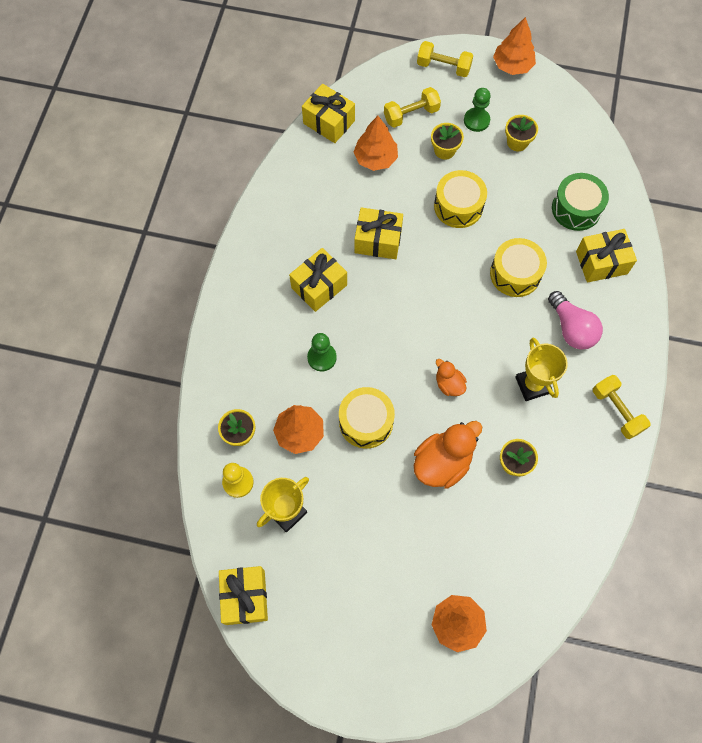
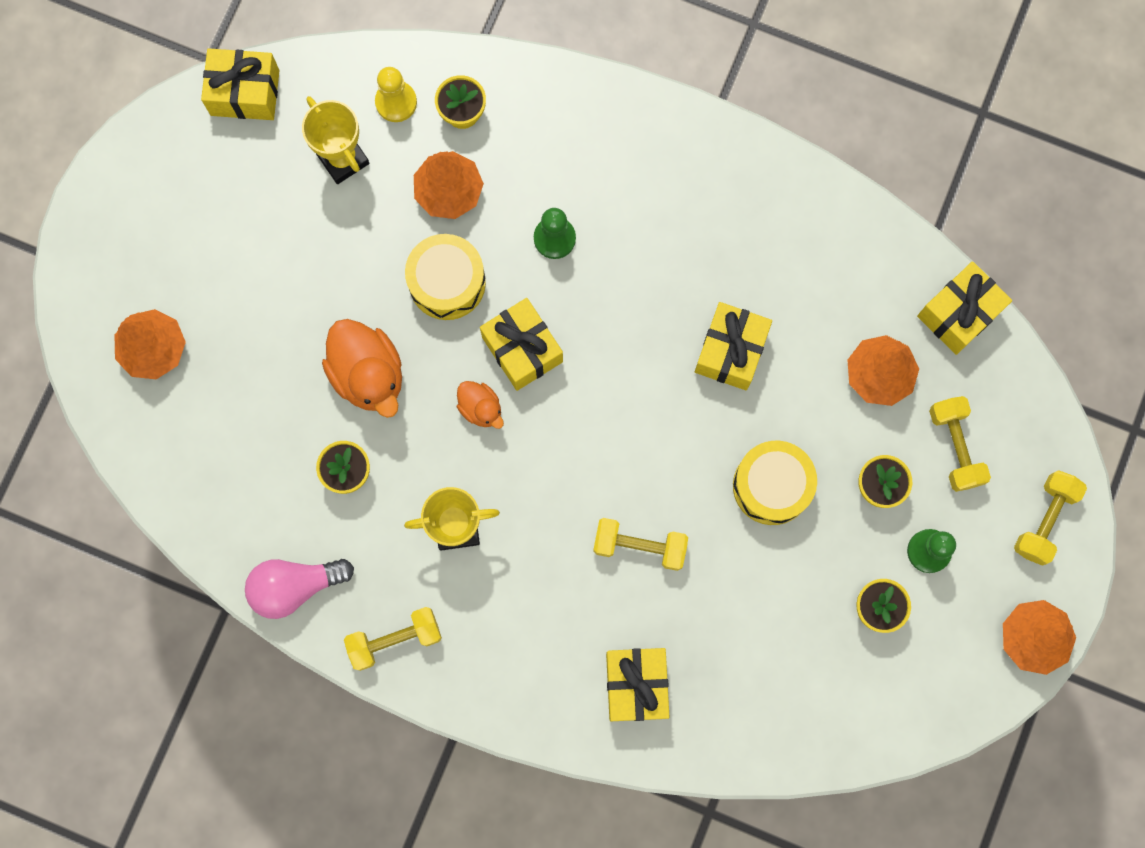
camera: 100 degrees right, 10 degrees up
(319, 286) = (668, 252): yellow gift -> yellow gift (522, 349)
(449, 384) = (481, 408): orange duck -> orange duck turned 75 degrees clockwise
(515, 274) = (639, 546): yellow drum -> yellow dumbbell
(571, 328) = (534, 608): pink light bulb -> pink light bulb (295, 586)
(576, 209) = (738, 672): green drum -> none

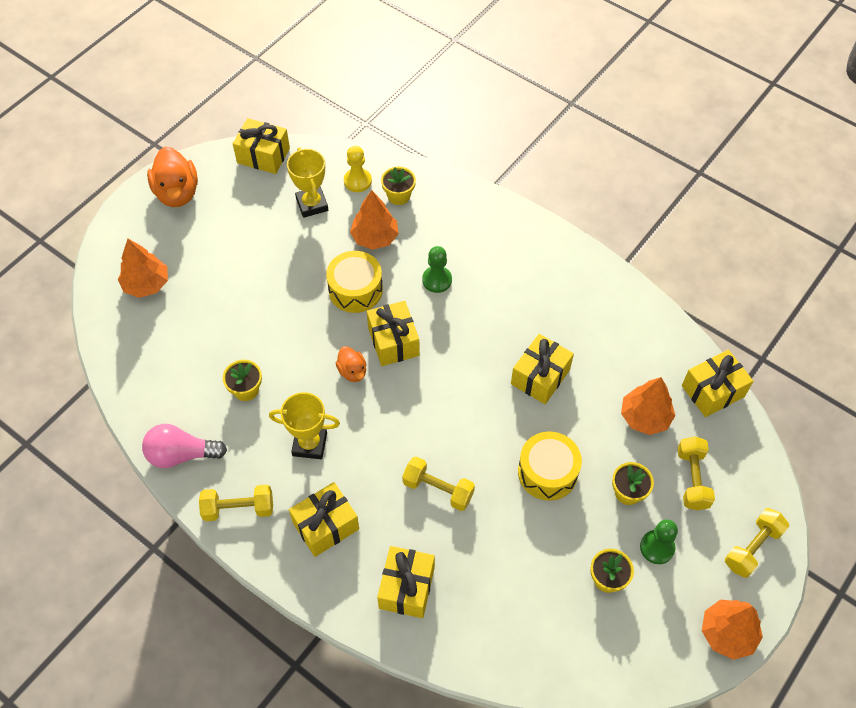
camera: 15 degrees right, 20 degrees down
(368, 375) = (282, 332): orange duck -> orange duck (177, 193)
(512, 632) = (326, 526): none -> yellow gift

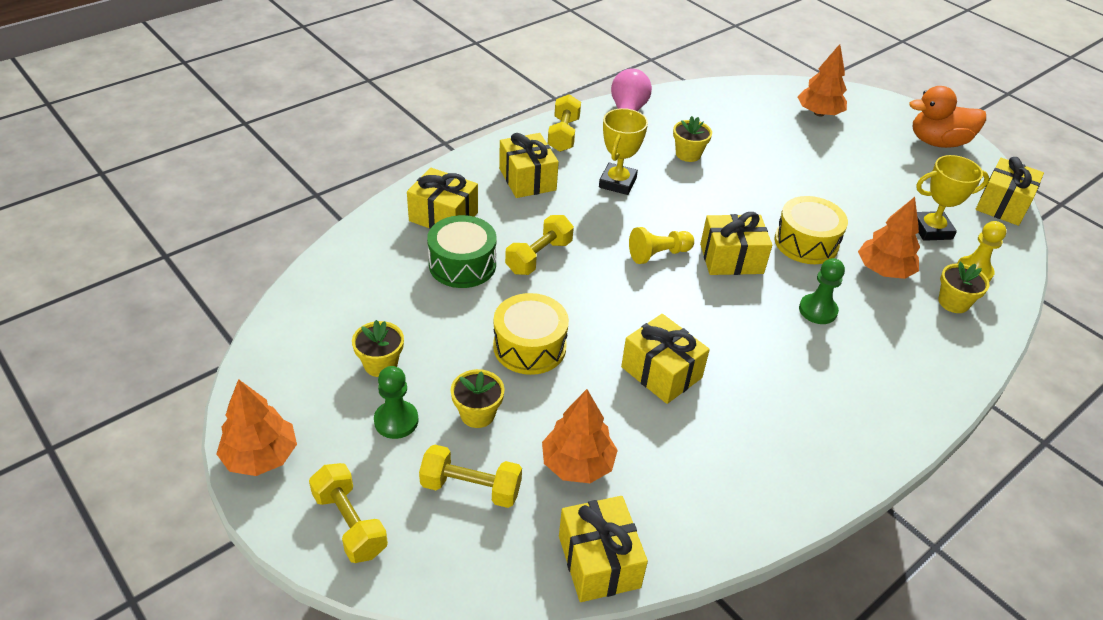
camera: 100 degrees right, 15 degrees down
(352, 371) = (697, 223): orange duck -> none
(405, 396) = (658, 254): none -> yellow pawn
(468, 550) = (462, 264): none -> green drum

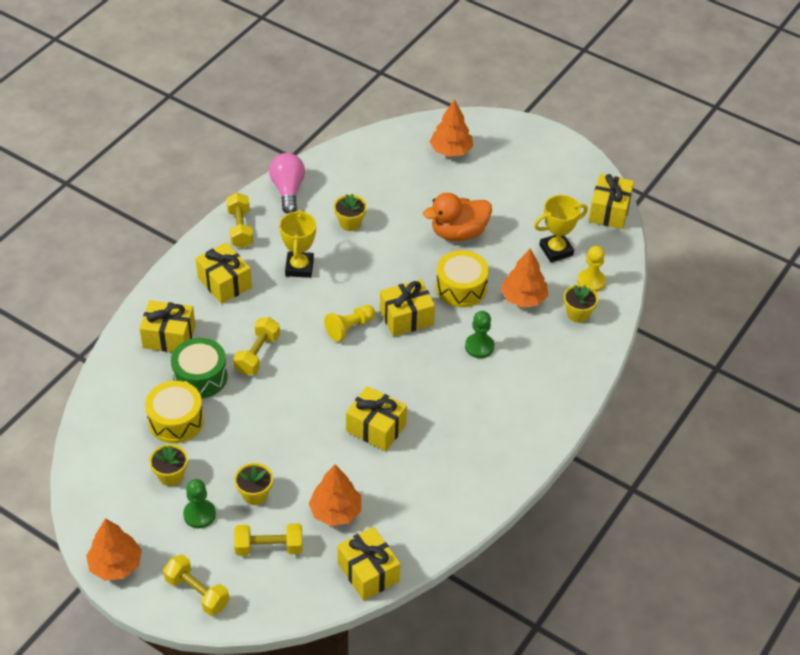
camera: 15 degrees left, 5 degrees up
(529, 347) = (275, 433): yellow drum -> yellow drum (176, 420)
(938, 142) = (553, 158): orange duck -> orange duck (458, 233)

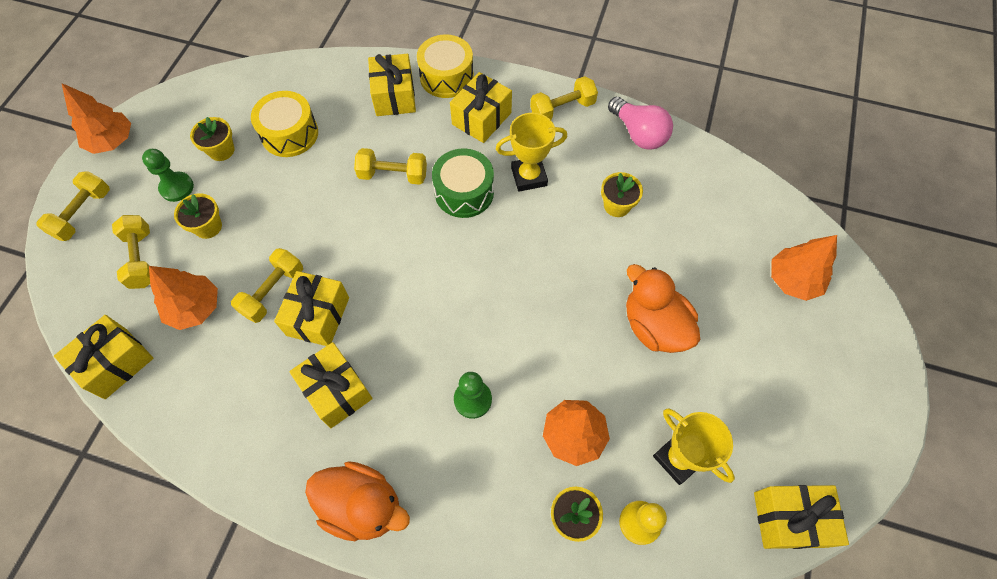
camera: 75 degrees right, 15 degrees up
(200, 377) = (350, 136): green drum -> green drum (464, 192)
(288, 190) = (638, 133): pink light bulb -> pink light bulb turned 75 degrees clockwise
(341, 455) = (273, 292): none -> yellow dumbbell
(349, 328) = (457, 249): yellow pawn -> none
(406, 317) = (492, 304): yellow gift -> yellow gift (336, 391)
(461, 287) = (563, 353): yellow drum -> yellow drum (446, 77)
(537, 425) = (362, 506): none -> orange duck

